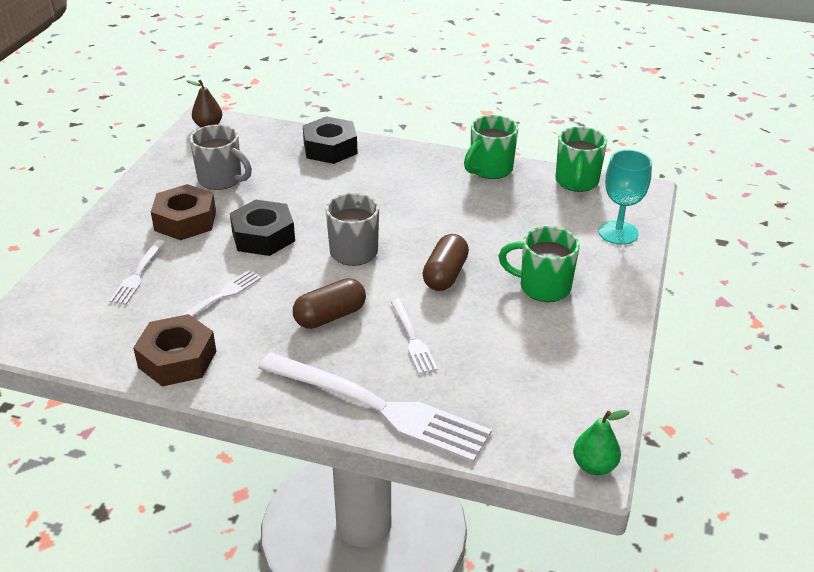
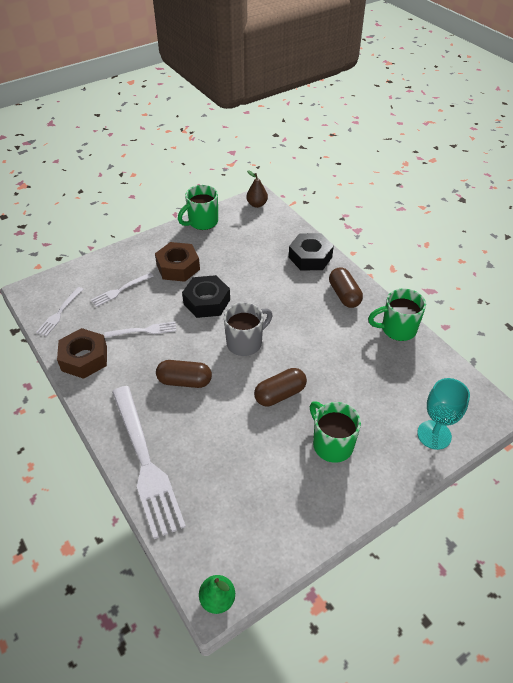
camera: 40 degrees right, 10 degrees up
(221, 180) = (225, 248): grey mug -> none
(405, 165) = (344, 295): none -> brown capsule
(413, 339) = (212, 428): white fork -> white fork (59, 313)
(576, 182) = (449, 374): green mug -> green mug (202, 222)

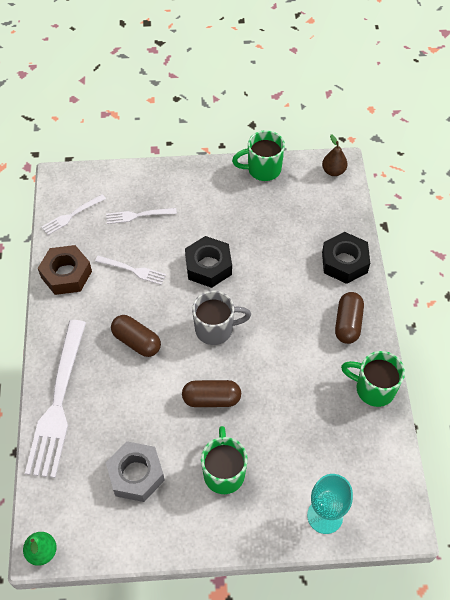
camera: 30 degrees right, 10 degrees up
(178, 267) = (206, 213): brown nut -> none
(258, 484) = (136, 474): none -> grey nut

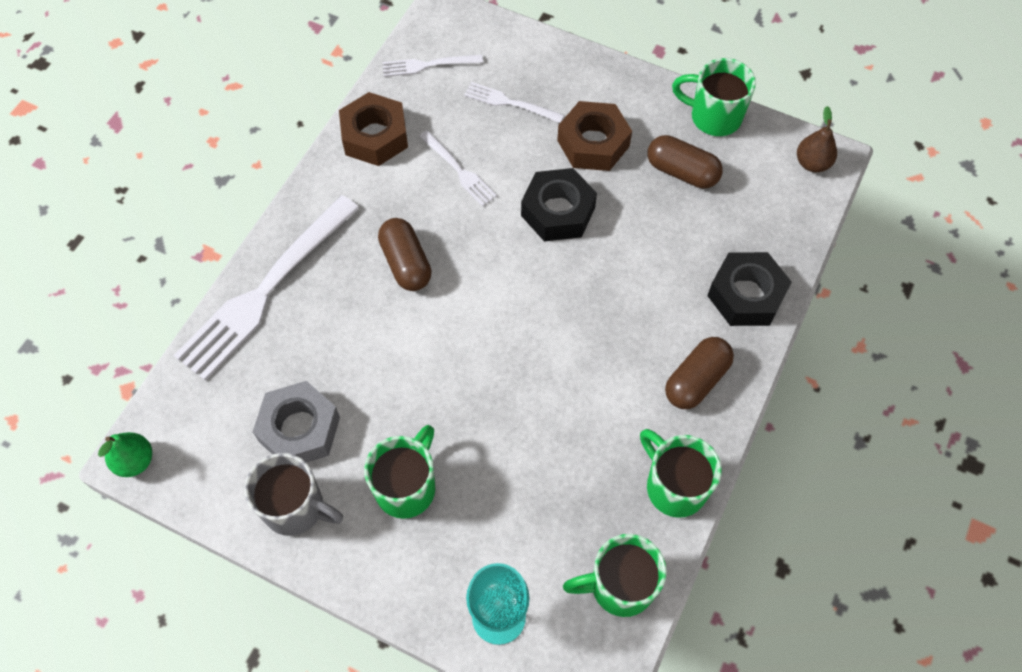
camera: 30 degrees right, 5 degrees up
(203, 216) = (593, 143): none -> brown nut
(211, 399) = (451, 385): brown capsule -> brown capsule (682, 172)
(215, 329) = (514, 298): grey mug -> grey mug (296, 508)
(379, 460) = (619, 586): none -> green mug

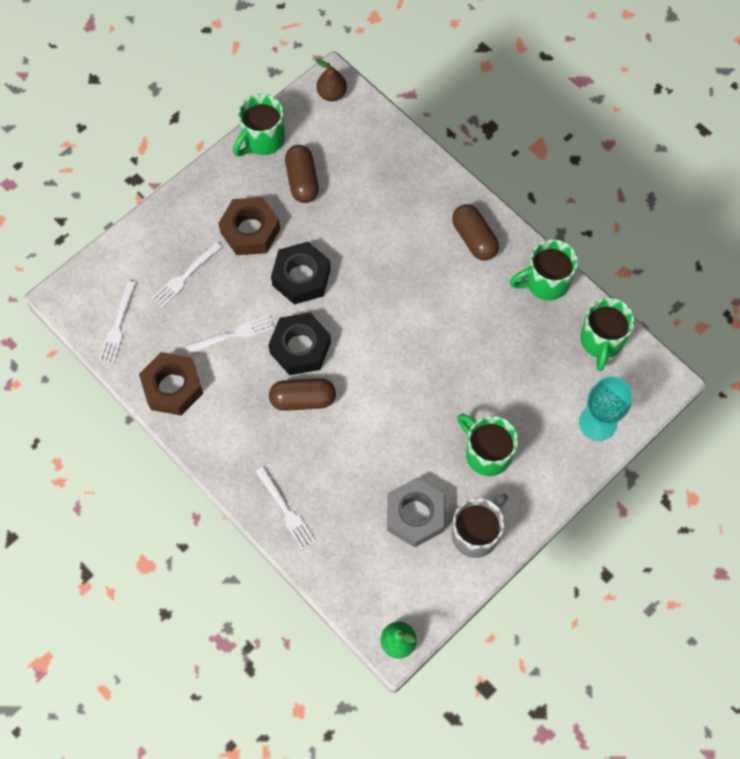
camera: 70 degrees left, 5 degrees up
(265, 291) = (286, 511): white fork -> white fork, size x0.48
(682, 172) = (302, 181): brown capsule -> brown capsule turned 60 degrees counterclockwise
(746, 295) = (421, 181): black nut -> black nut (300, 348)

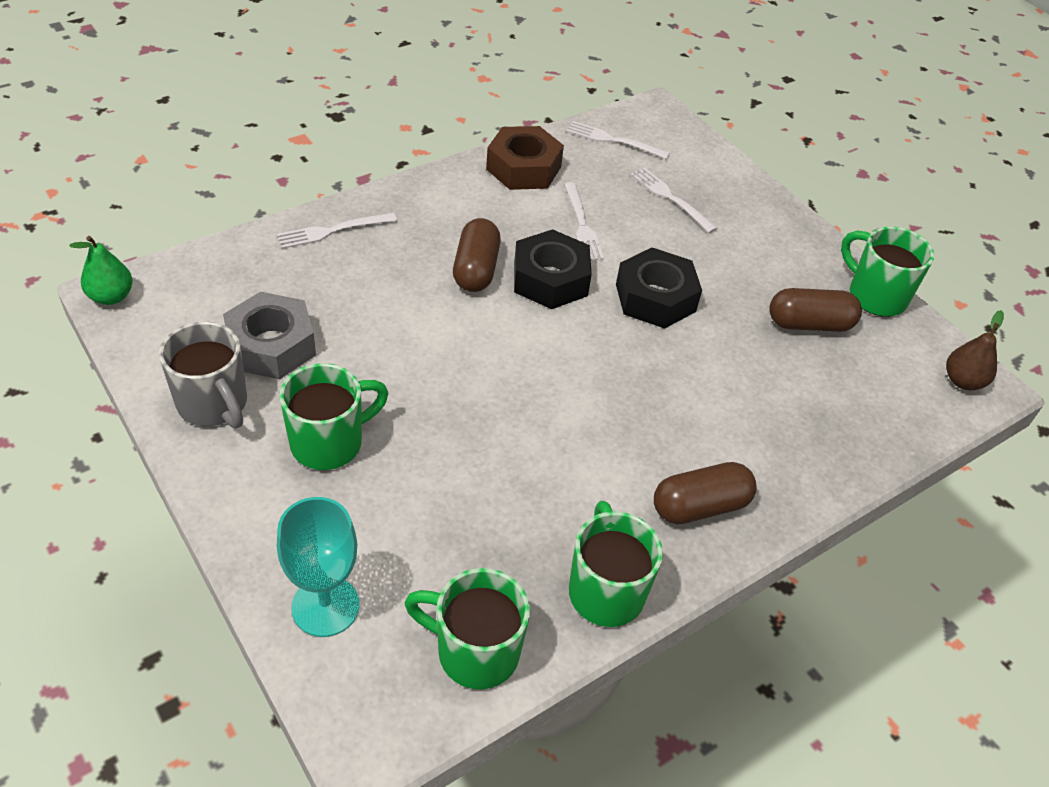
camera: 95 degrees right, 20 degrees down
(250, 231) = (731, 262): brown nut -> none

